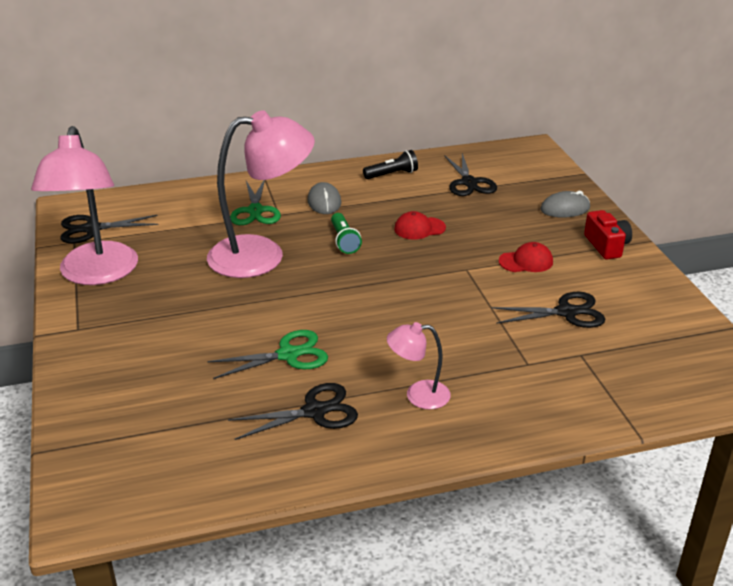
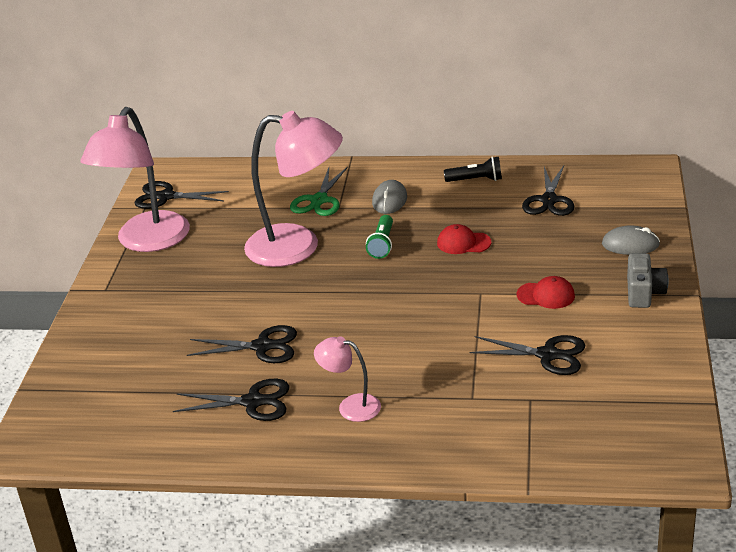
camera: 25 degrees right, 0 degrees up
(288, 355) = (262, 346): green scissors -> black scissors
(606, 246) = (644, 293): red camera -> grey camera

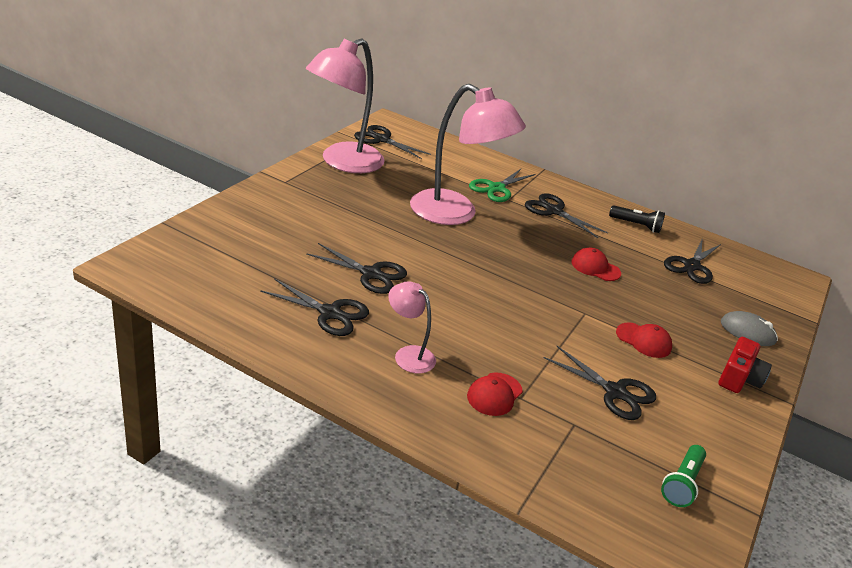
camera: 15 degrees right, 0 degrees up
(382, 244) = (525, 240): green flashlight -> green flashlight (682, 484)
(389, 200) = (553, 211): grey mouse -> black scissors
(448, 406) = (494, 394): none -> red cap
(644, 293) = (739, 378): grey camera -> red camera

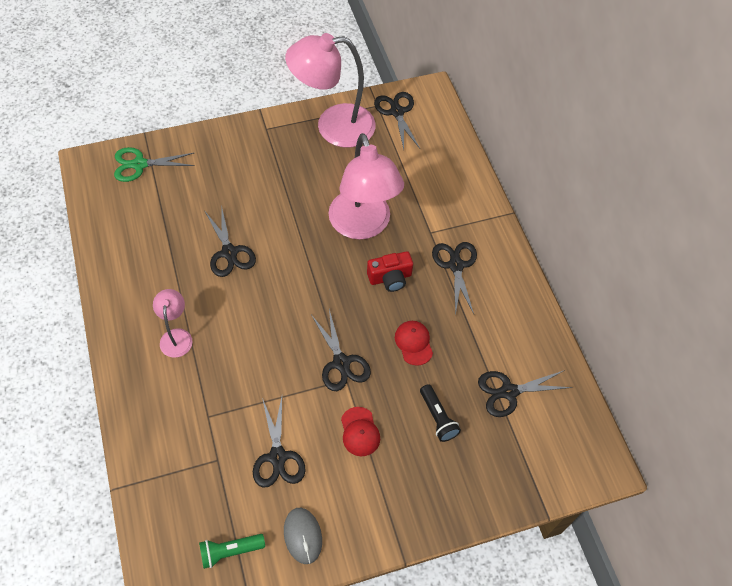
camera: 45 degrees right, 25 degrees up
(330, 313) = (165, 272): black scissors -> black scissors (341, 363)
(494, 394) = (194, 402): red cap -> none
(496, 188) = (434, 215): green scissors -> green scissors (139, 164)
(636, 225) = (517, 321): black flashlight -> black flashlight (438, 418)
(739, 378) = (391, 513): red camera -> red camera (390, 278)
(747, 332) = (463, 482): grey mouse -> grey mouse (303, 536)

